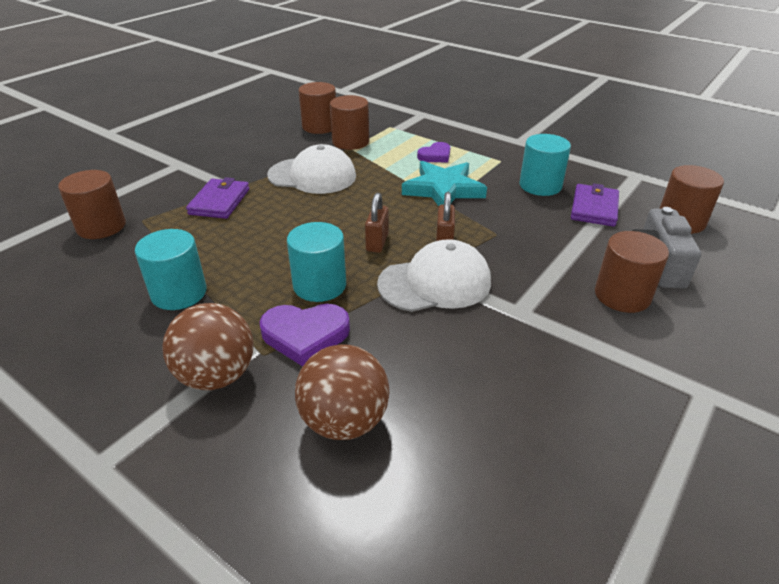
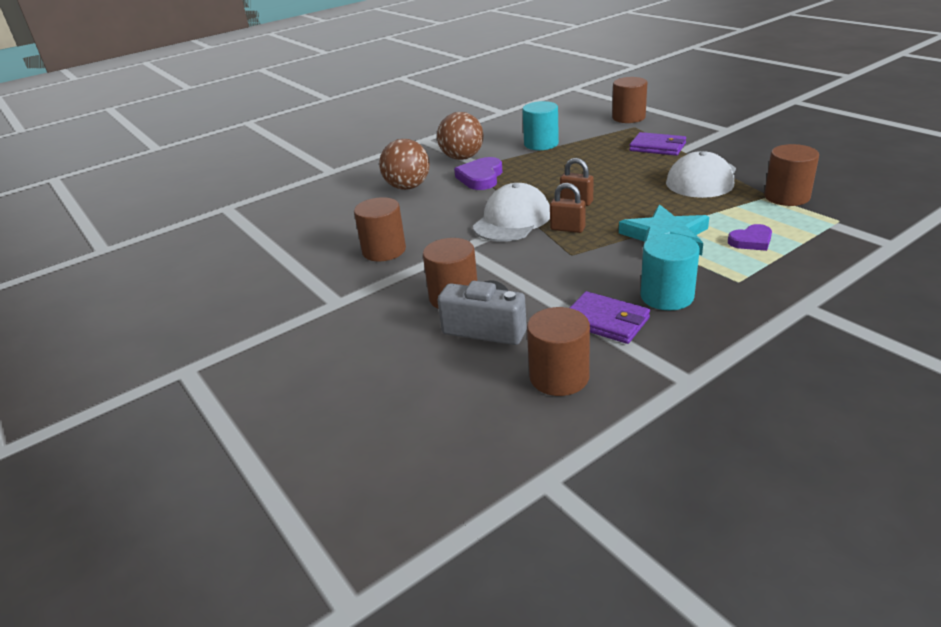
camera: 110 degrees right, 5 degrees down
(319, 285) = (529, 181): turquoise cylinder -> none
(320, 126) = (829, 182): brown cylinder -> brown cylinder (384, 250)
(435, 156) = (751, 241): purple heart -> purple heart turned 90 degrees counterclockwise
(435, 283) = (512, 220): white cap -> white cap turned 150 degrees counterclockwise

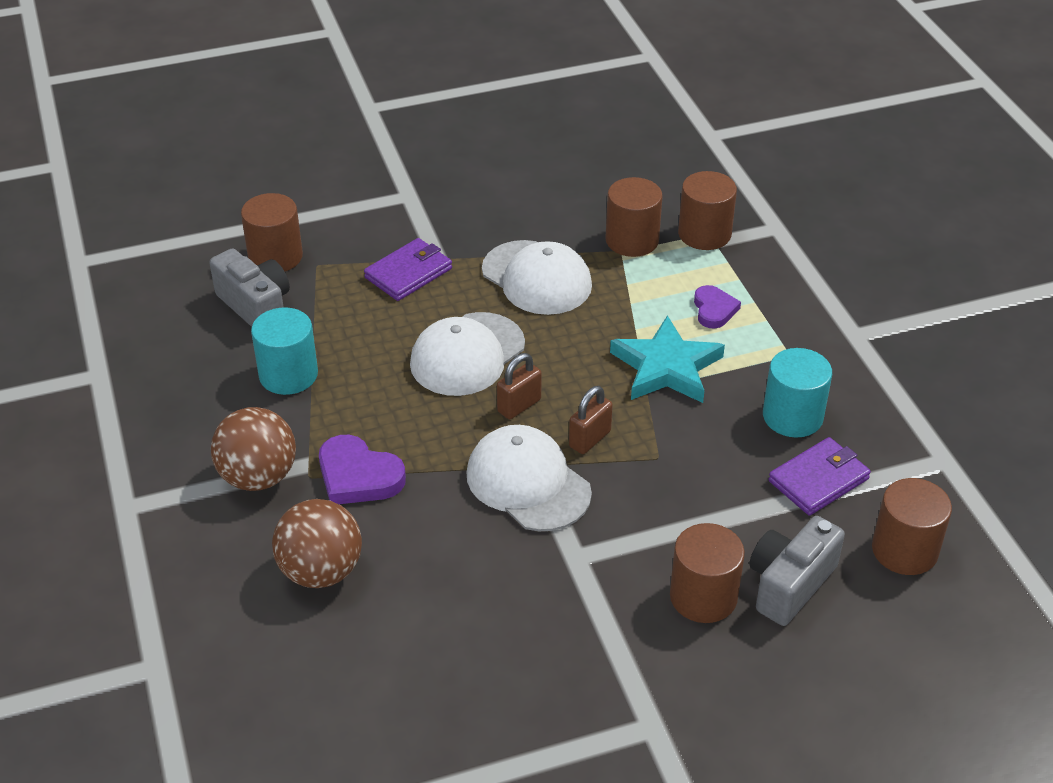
camera: 75 degrees left, 10 degrees up
(384, 250) = (530, 645): brown cylinder -> brown cylinder (704, 234)
(584, 124) = (256, 306): none -> grey camera
(605, 178) = (467, 354): none -> white cap

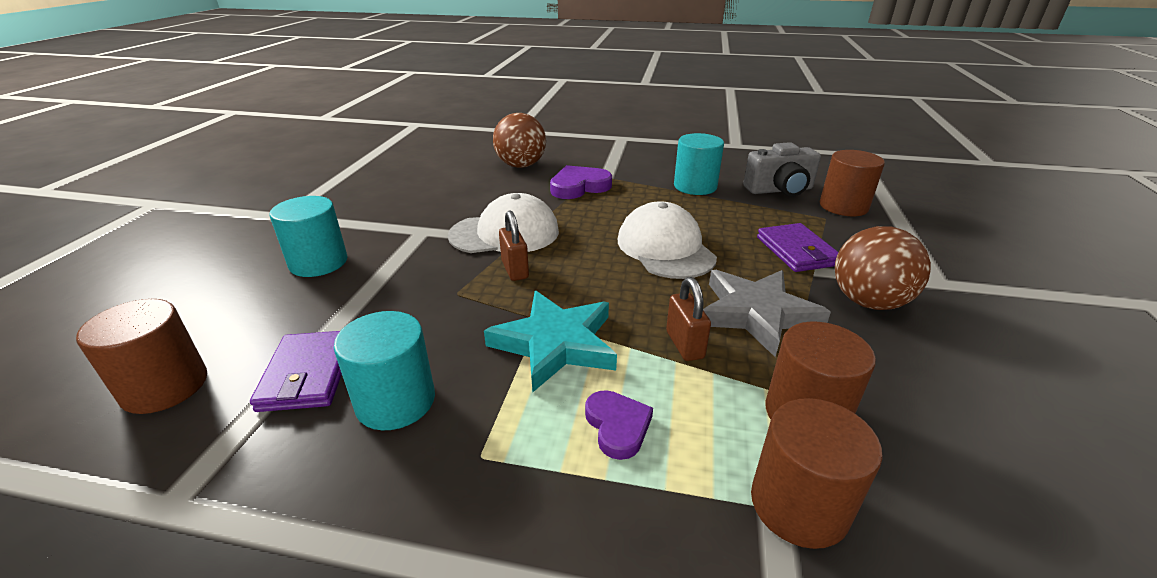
camera: 120 degrees right, 10 degrees down
(258, 477) = (609, 164): brown ball -> brown ball (868, 302)
(519, 405) = (585, 252): brown padlock -> brown padlock (684, 345)
(536, 278) = (756, 314): white cap -> grey star
(703, 596) = (318, 262): brown cylinder -> turquoise cylinder
(714, 310) = (617, 426): purple heart -> purple heart turned 135 degrees counterclockwise
(789, 584) = (260, 303): grey camera -> none

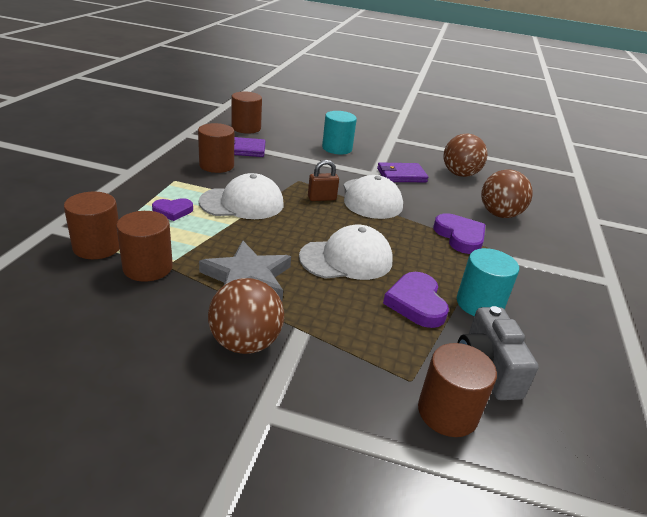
camera: 90 degrees right, 0 degrees up
(395, 401) = (216, 165): turquoise cylinder -> brown cylinder
(419, 177) = (460, 174): none -> brown ball
(555, 343) = (242, 203): turquoise star -> white cap
(684, 345) = (225, 242): brown padlock -> none
(717, 213) = (416, 303): none -> purple heart
(797, 251) = (336, 330): purple wallet -> purple wallet (401, 175)

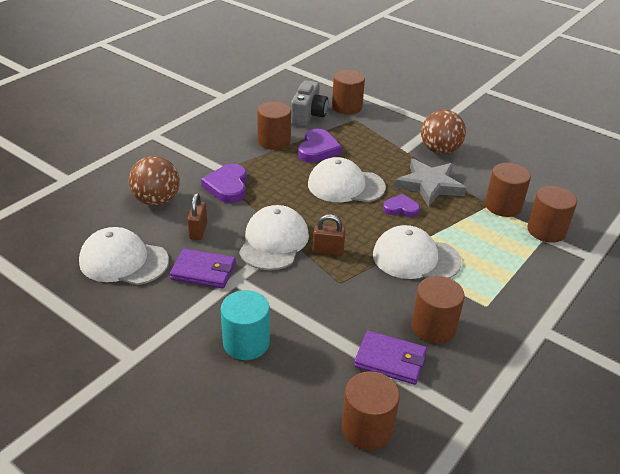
camera: 155 degrees left, 5 degrees up
(173, 211) = (486, 259): purple heart -> purple heart (401, 208)
(436, 197) = (198, 231): none -> brown padlock
(460, 174) = (123, 261): brown ball -> white cap
(479, 304) = (274, 141): turquoise cylinder -> brown cylinder

